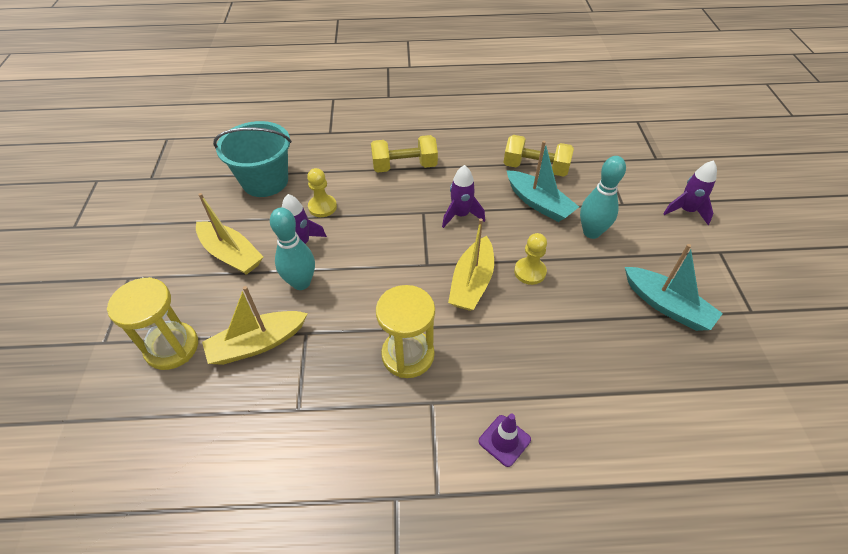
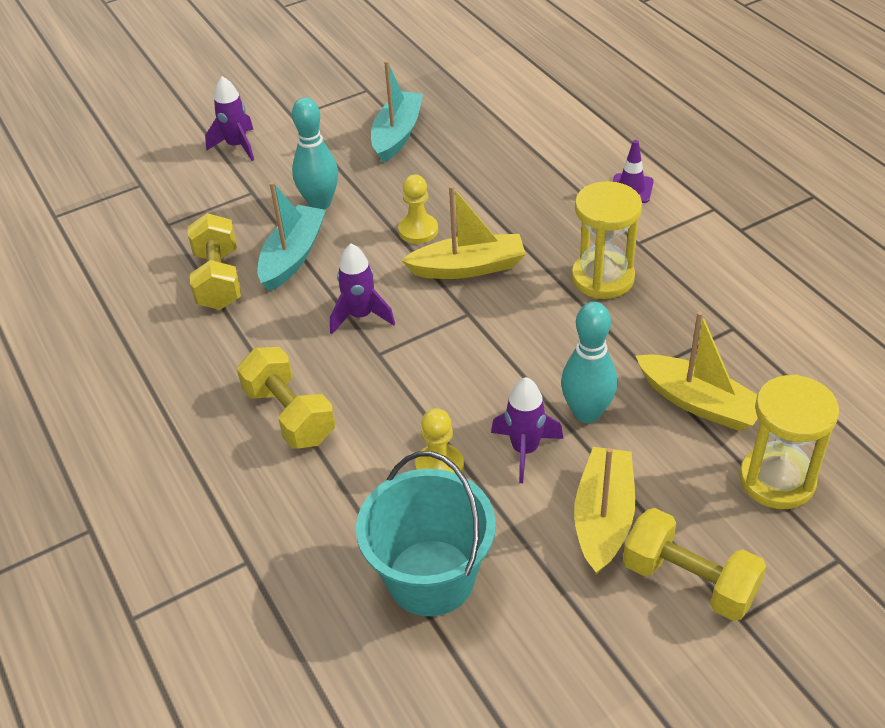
camera: 115 degrees left, 5 degrees down
(165, 269) = (689, 581): none -> yellow dumbbell

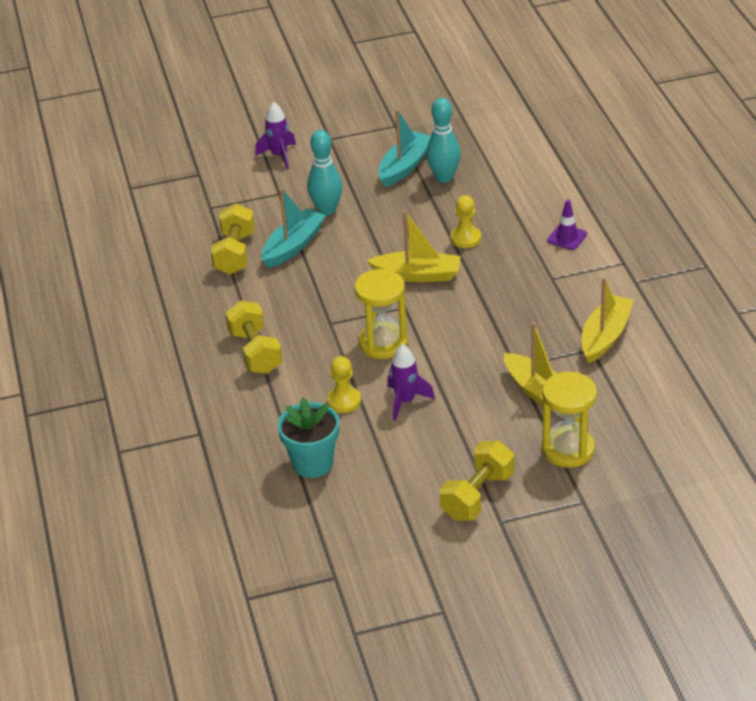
camera: 15 degrees right, 5 degrees down
(360, 316) = (327, 296): purple rocket -> none
(418, 230) = (392, 242): yellow pawn -> yellow pawn (465, 238)
(430, 577) = (312, 463): turquoise bucket -> turquoise flower pot
(587, 413) = (458, 386): turquoise bowling pin -> turquoise bowling pin (444, 177)
(602, 278) = (513, 299): yellow hourglass -> yellow hourglass (383, 343)
(603, 518) = (439, 450): yellow boat -> yellow boat (605, 336)
(689, 581) = (477, 495): yellow dumbbell -> yellow dumbbell turned 75 degrees clockwise

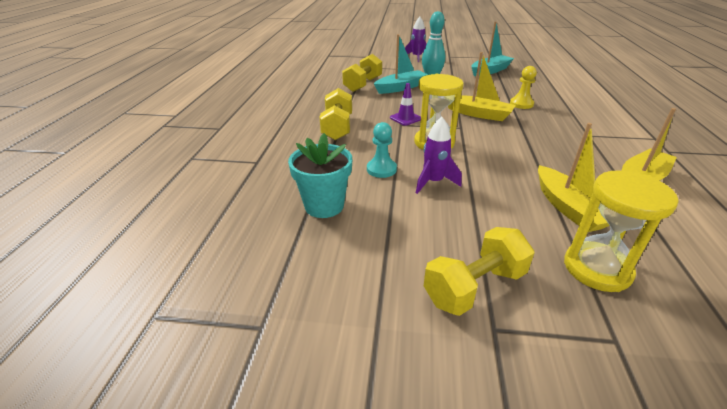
camera: 20 degrees right, 5 degrees down
(344, 401) = (381, 169): yellow pawn -> turquoise pawn
(444, 177) = (514, 78): turquoise bowling pin -> none
(567, 237) = (603, 117): purple traffic cone -> purple traffic cone (405, 118)

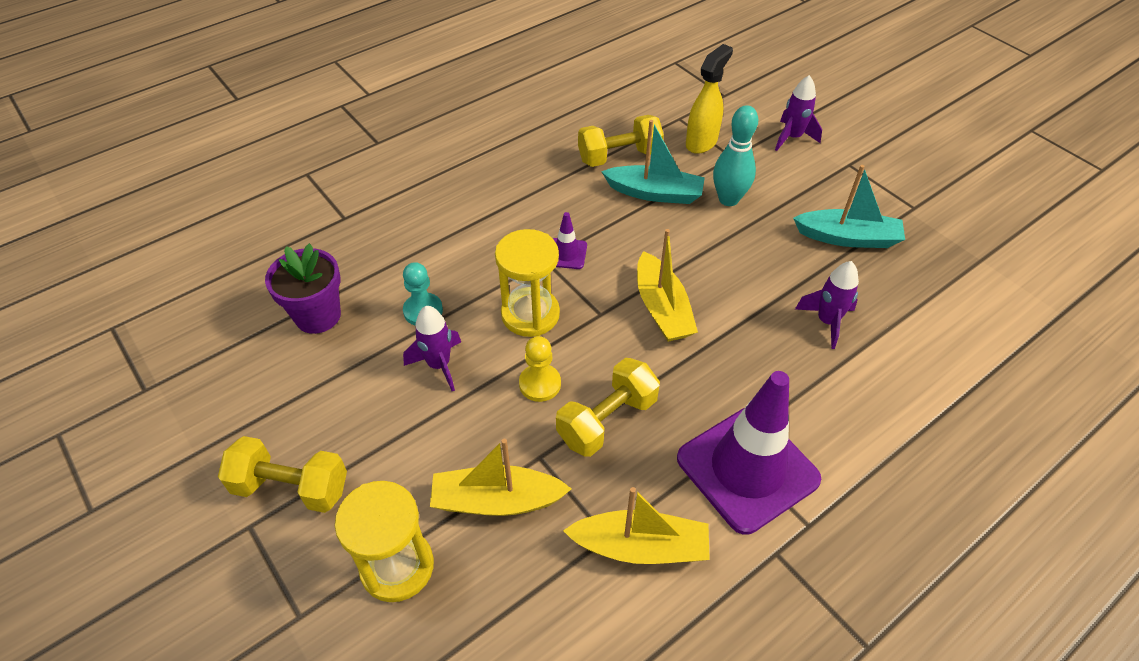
camera: 45 degrees right, 15 degrees up
(324, 206) = (318, 316): turquoise flower pot -> purple flower pot
(337, 127) = (476, 218): yellow dumbbell -> yellow dumbbell (607, 420)
(387, 69) = (701, 142): none -> yellow spray bottle
(521, 104) = (754, 333): yellow pawn -> yellow pawn (540, 384)
(533, 91) = (827, 322): none -> purple rocket
(568, 208) = (497, 500): yellow boat -> yellow boat turned 60 degrees clockwise
(607, 137) = (747, 469): none -> purple traffic cone

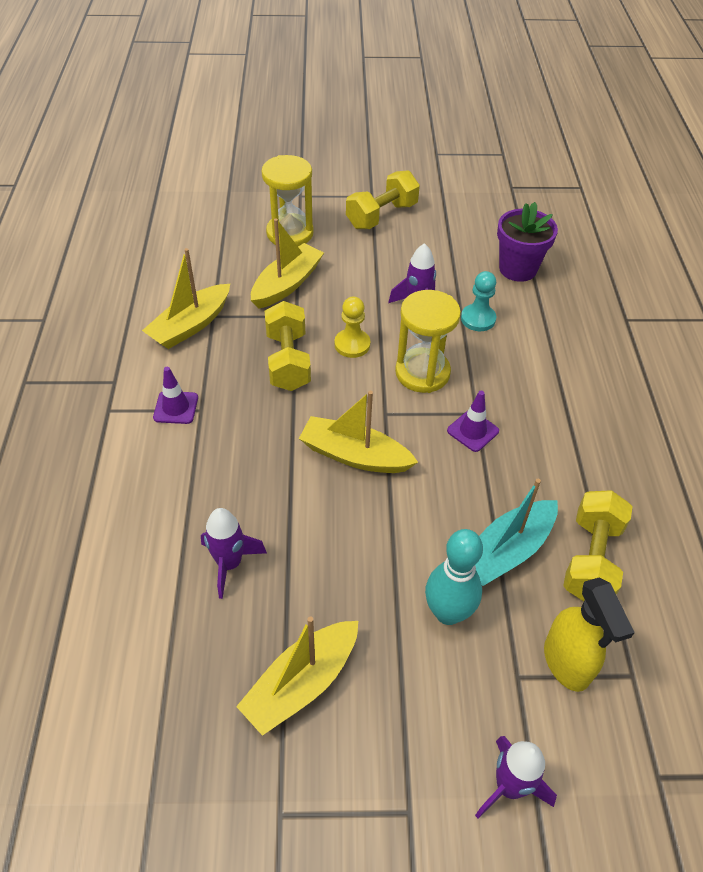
camera: 125 degrees right, 0 degrees up
(747, 469) = (176, 407): purple traffic cone -> purple traffic cone, size x0.42
(848, 238) = (301, 683): turquoise boat -> yellow boat

